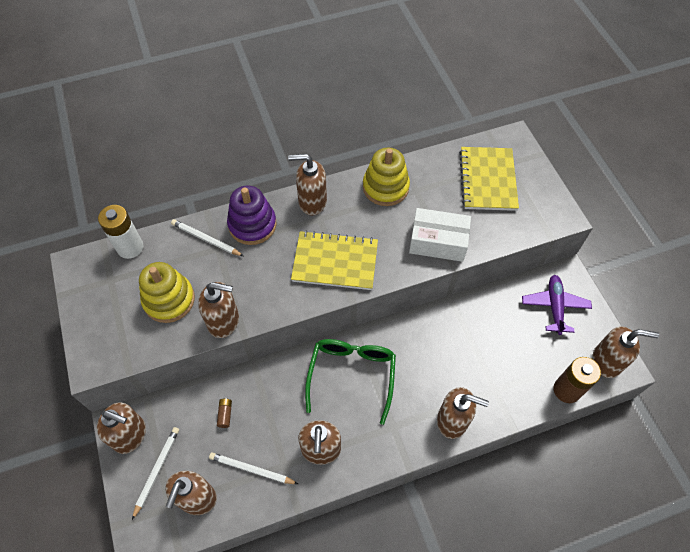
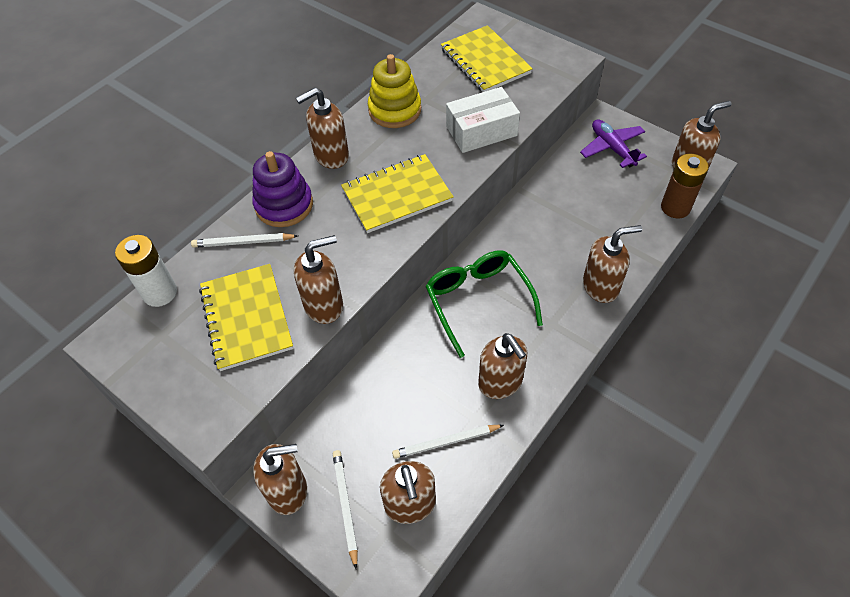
camera: 30 degrees left, 5 degrees down
(169, 300) = (246, 318): yellow stacking toy -> yellow notebook
(225, 414) = (378, 409): brown battery -> none

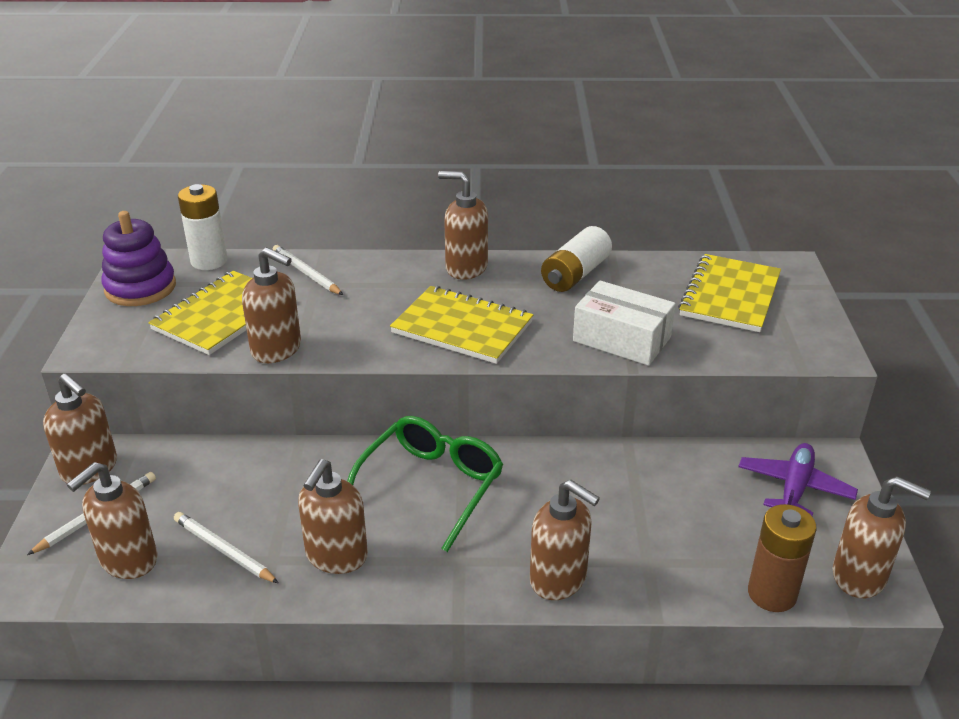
camera: 50 degrees right, 20 degrees down
(284, 205) = (374, 272): purple stacking toy -> purple stacking toy (140, 288)
(395, 110) = (575, 274): yellow stacking toy -> white battery

